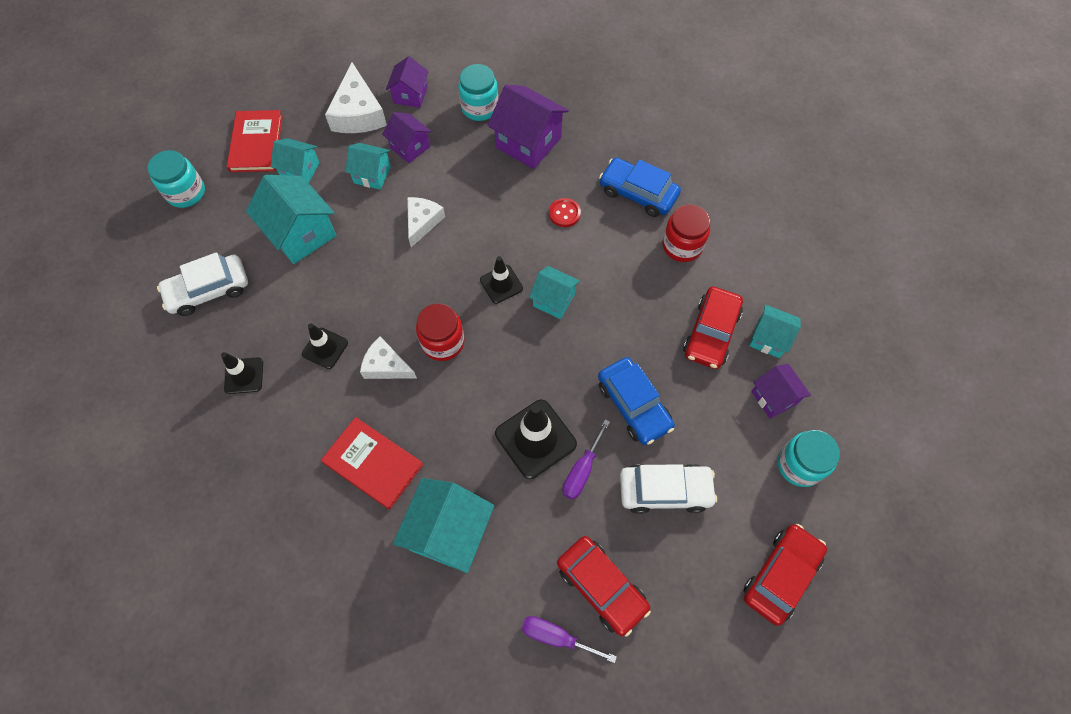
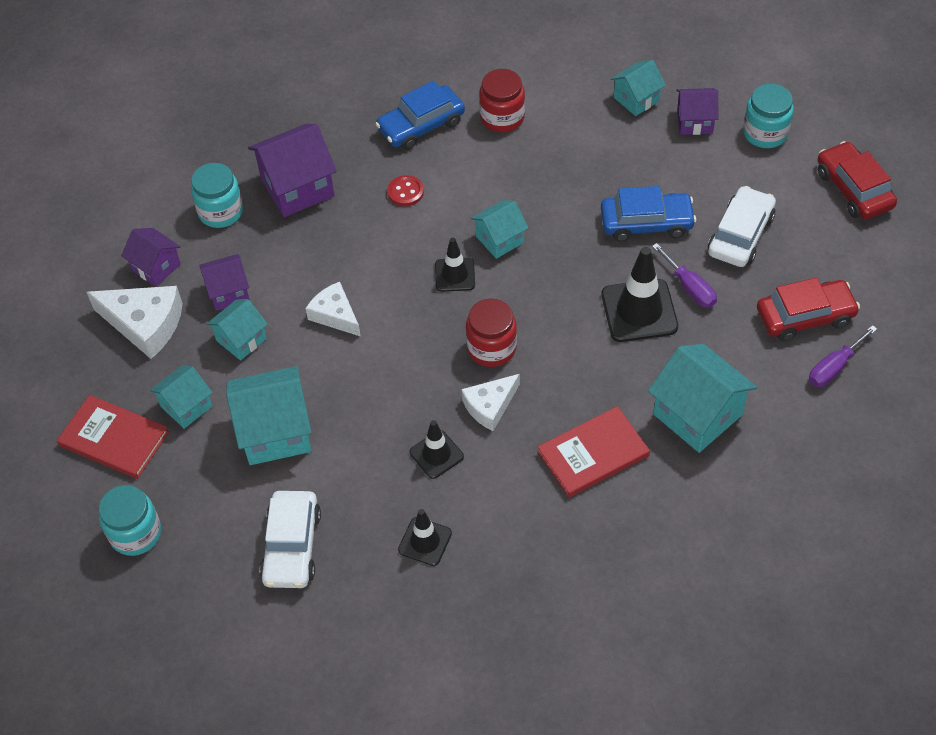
camera: 60 degrees left, 10 degrees down
(711, 333) = (606, 136): red car -> none

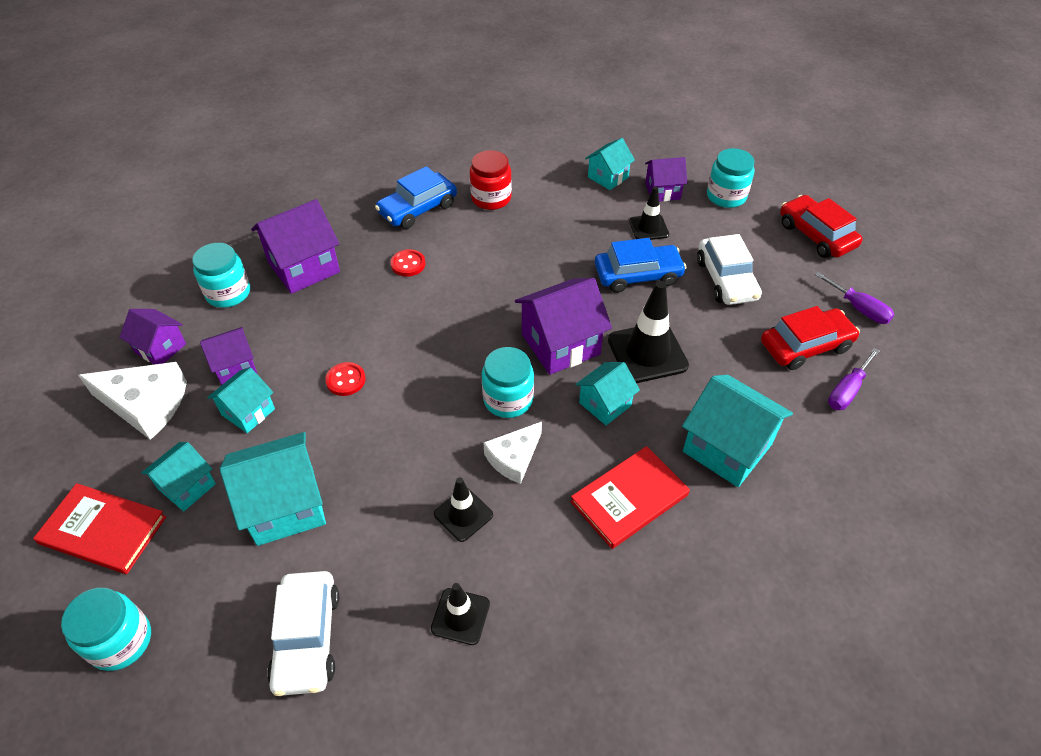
camera: 10 degrees left, 5 degrees down
(335, 315) = (345, 380): white cheese -> red button
(455, 275) = (463, 333): black traffic cone -> black traffic cone (648, 228)
(491, 348) = (508, 399): red jar -> turquoise jar
(499, 239) = (502, 299): turquoise house -> turquoise house (605, 404)
(552, 294) = (560, 344): none -> purple house
(689, 288) = (690, 328): purple screwdriver -> purple screwdriver (859, 308)
(740, 235) = (726, 279): white car -> white car turned 150 degrees clockwise

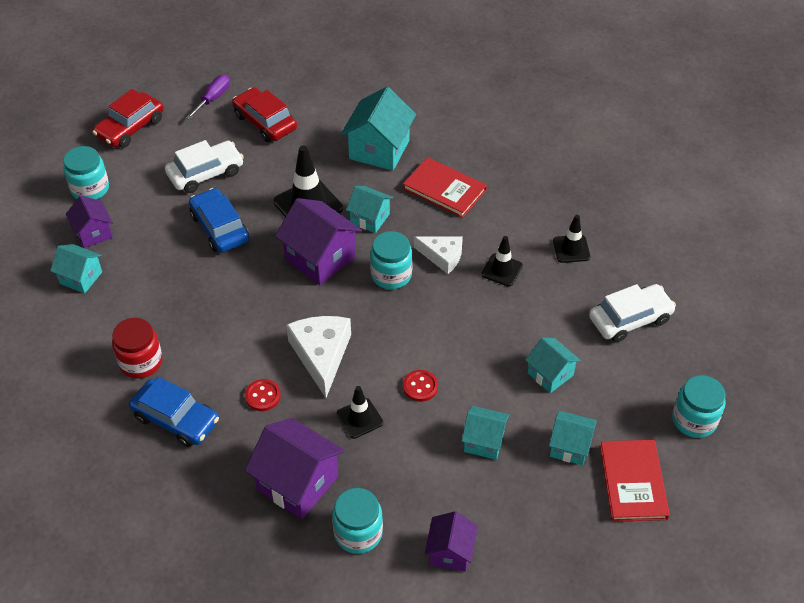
camera: 110 degrees left, 0 degrees up
(146, 405) = (514, 524): white cheese -> white cheese (321, 355)
(235, 366) = (443, 477): purple house -> none
(285, 506) = (550, 374): turquoise house -> turquoise house, size x0.60
(648, 228) = (152, 233): black traffic cone -> black traffic cone (359, 418)
(847, 391) = (301, 99): purple screwdriver -> none

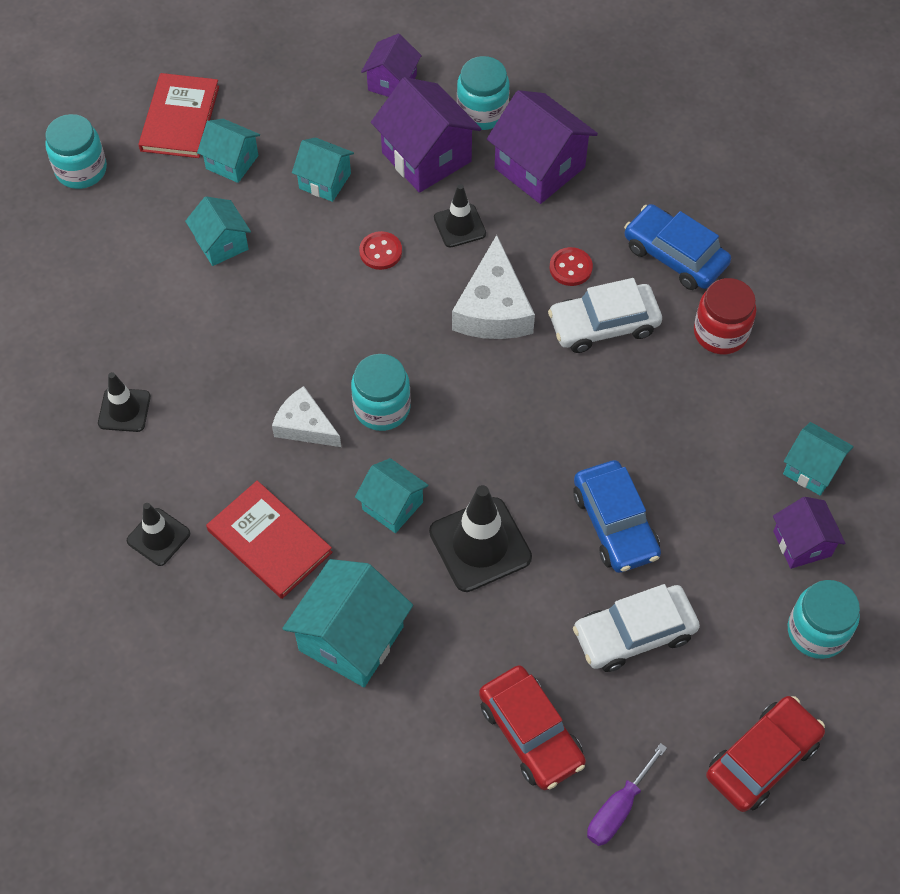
camera: 170 degrees left, 10 degrees up
(320, 258) = (475, 449): purple house -> purple house (426, 157)
(502, 270) = (231, 392): black traffic cone -> black traffic cone (158, 537)
(630, 319) = (94, 298): white car -> white car (603, 325)

